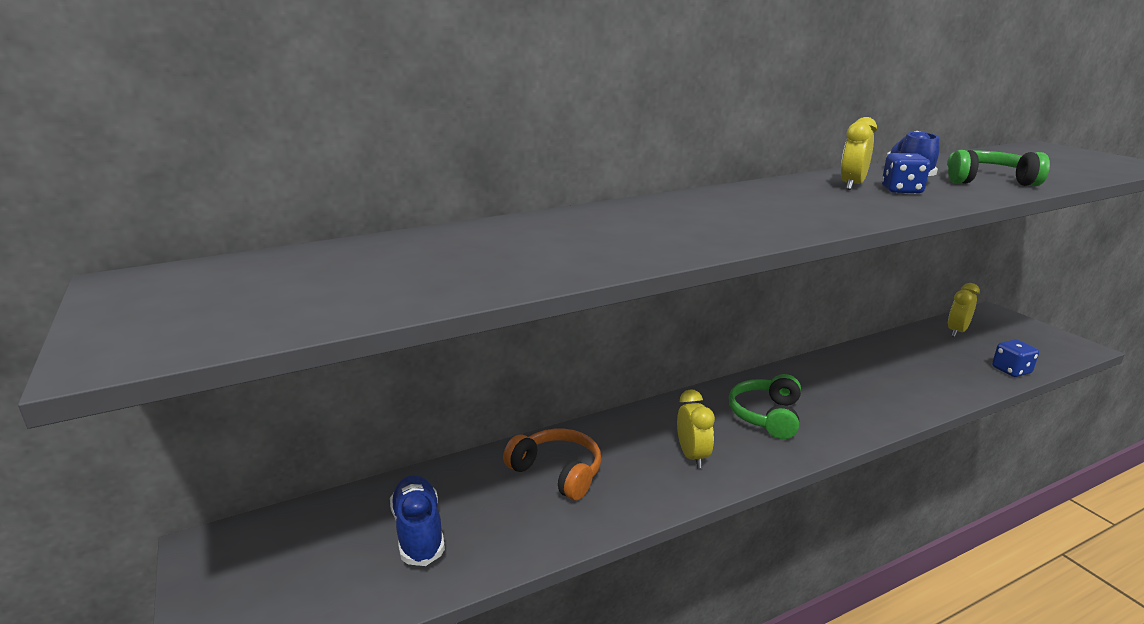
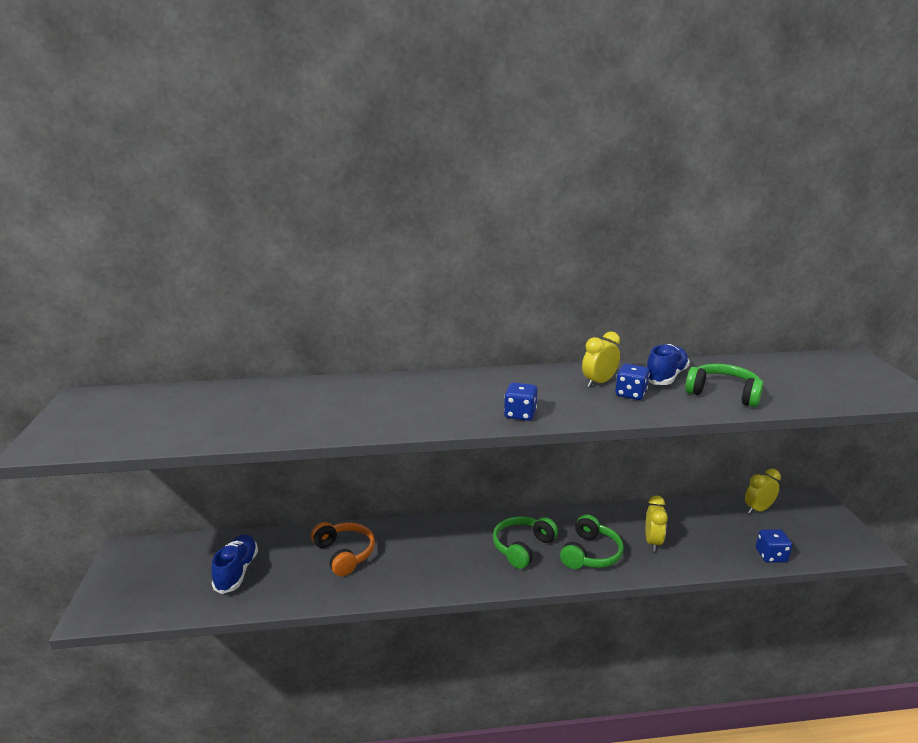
camera: 20 degrees right, 0 degrees up
(692, 456) = (442, 565): yellow clock -> yellow clock (653, 542)
(818, 220) = (520, 414): none -> blue dice
(844, 406) = (590, 554): none -> green headphones

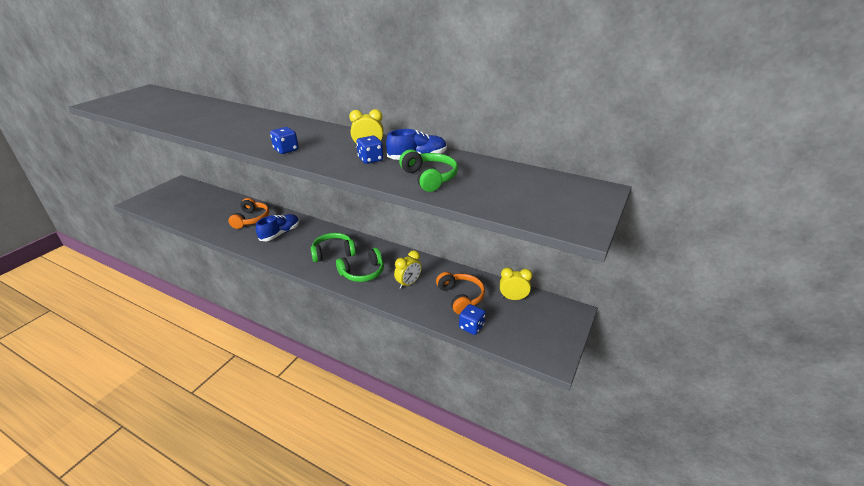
camera: 35 degrees right, 10 degrees up
(237, 572) = (202, 208): blue shoe -> blue shoe (280, 233)
(717, 531) = (460, 297): none -> orange headphones

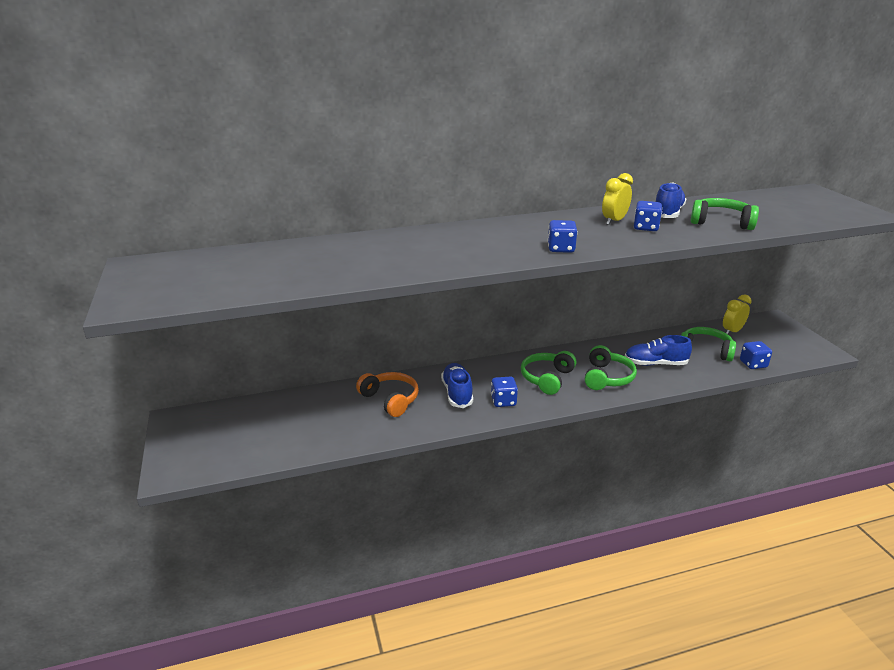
camera: 45 degrees left, 5 degrees down
(288, 250) = (503, 401): none -> blue dice
(408, 283) = (655, 364): yellow clock -> blue shoe
(460, 297) = (705, 350): orange headphones -> green headphones

